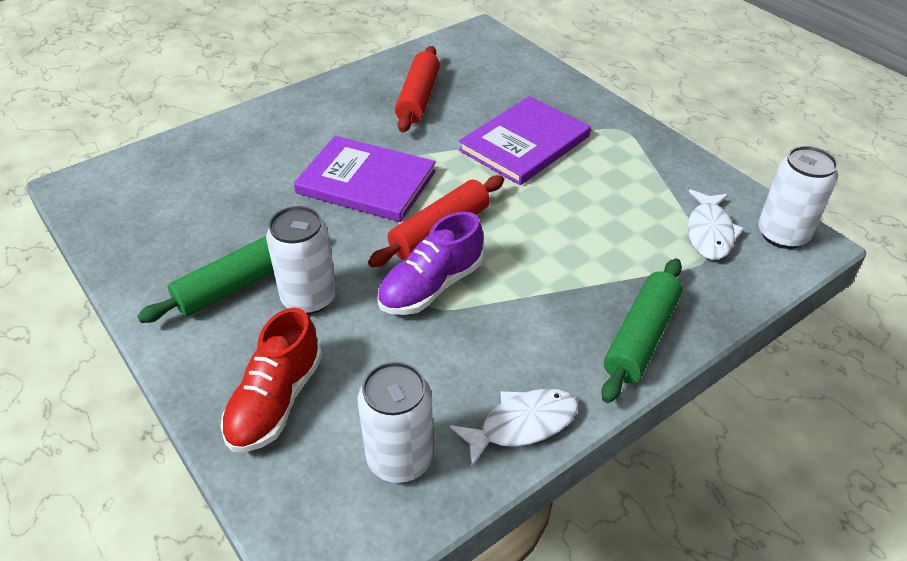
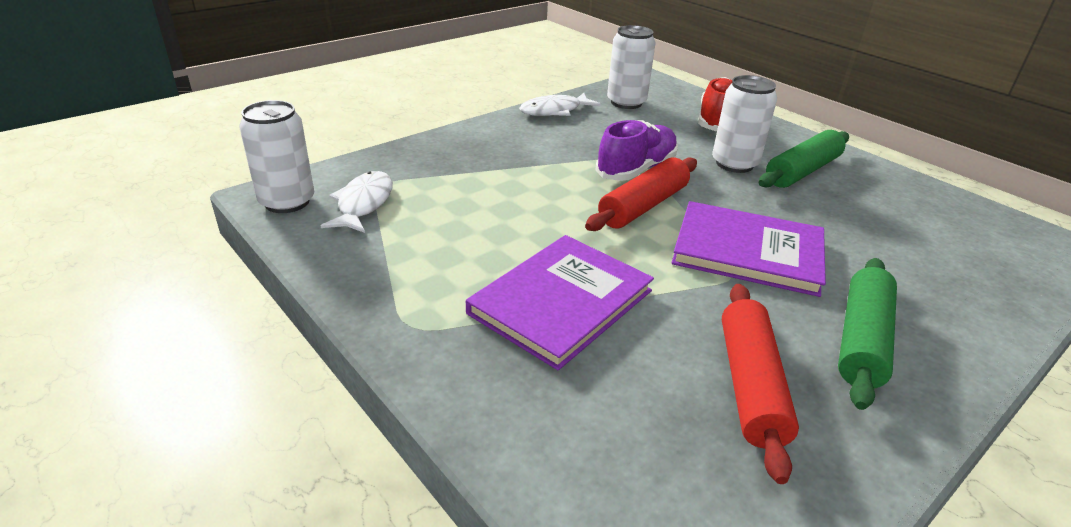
camera: 175 degrees right, 10 degrees down
(641, 337) = (464, 142): green rolling pin -> green rolling pin (861, 340)

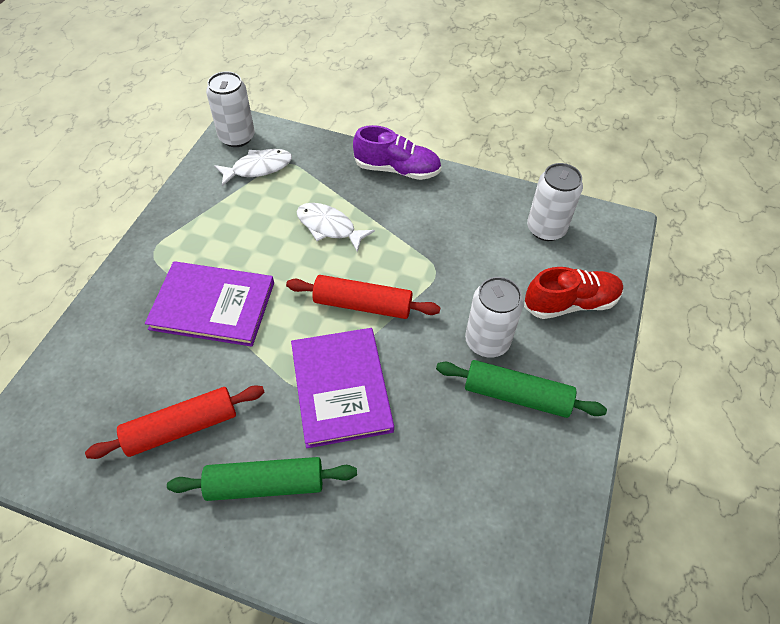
camera: 60 degrees right, 20 degrees up
(554, 111) = (481, 192): white fish -> white fish (329, 227)
(636, 169) = (420, 280): purple shoe -> purple shoe (397, 170)

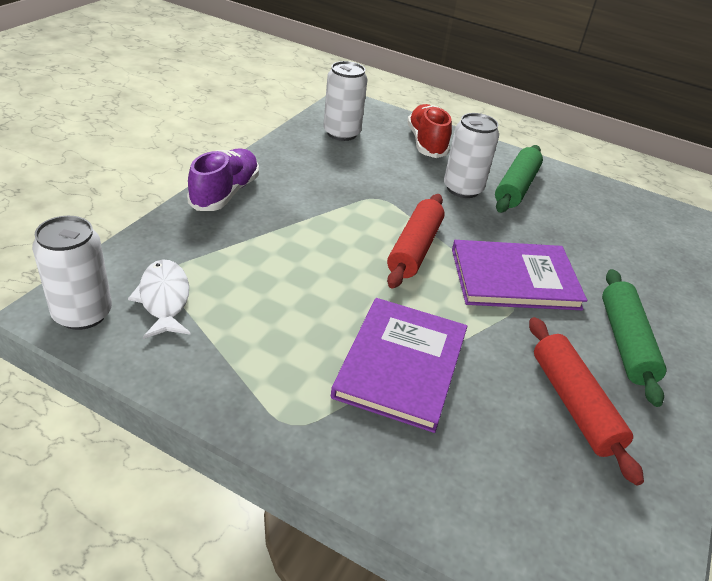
camera: 85 degrees left, 15 degrees down
(329, 227) = (297, 254): white fish -> none

